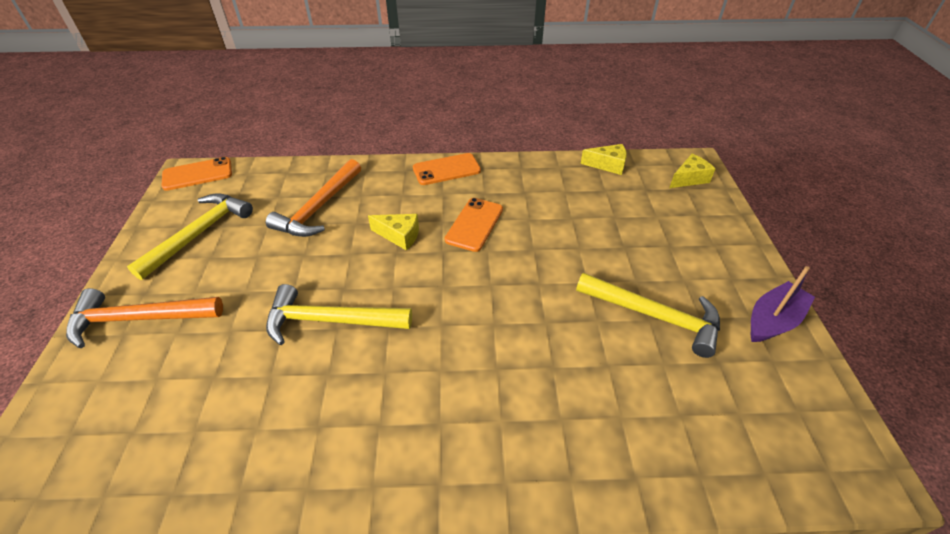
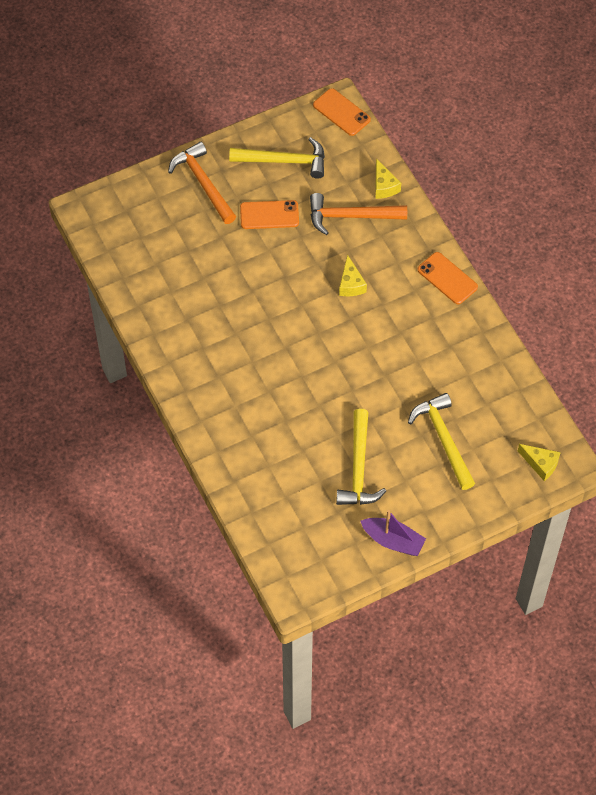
camera: 65 degrees right, 15 degrees up
(330, 320) = (256, 284): yellow hammer -> yellow hammer (444, 439)
(474, 224) = (390, 326): orange phone -> orange phone (269, 215)
(608, 165) = (525, 397): yellow cheese -> yellow cheese (384, 186)

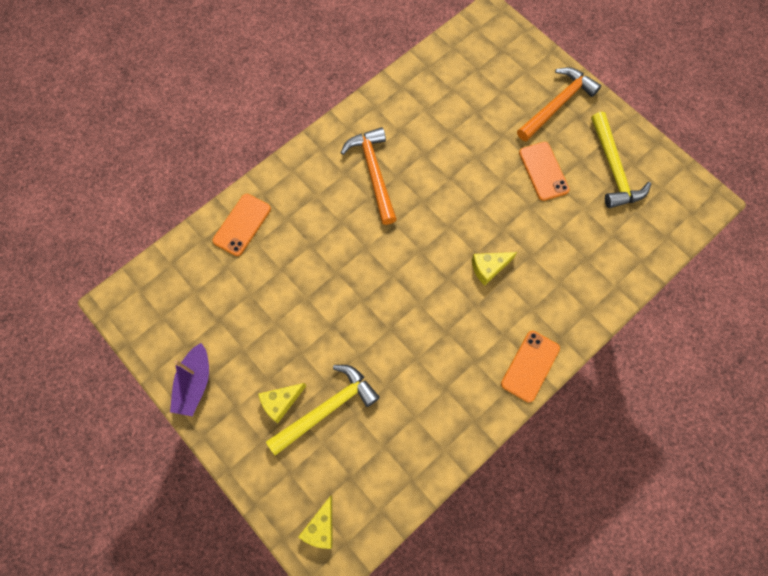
camera: 75 degrees right, 10 degrees up
(341, 112) = (697, 207): orange phone -> orange phone (242, 225)
(351, 216) = (572, 248): orange hammer -> orange hammer (374, 172)
(358, 468) = (272, 328): yellow hammer -> none
(384, 186) = (623, 272): yellow cheese -> yellow cheese (281, 402)

